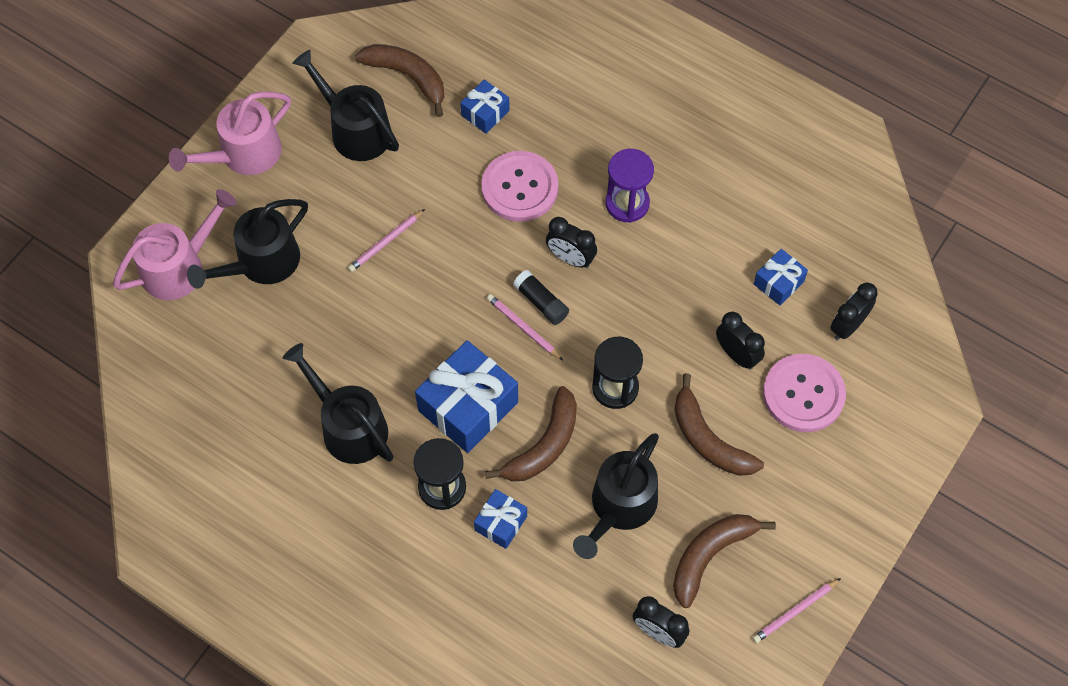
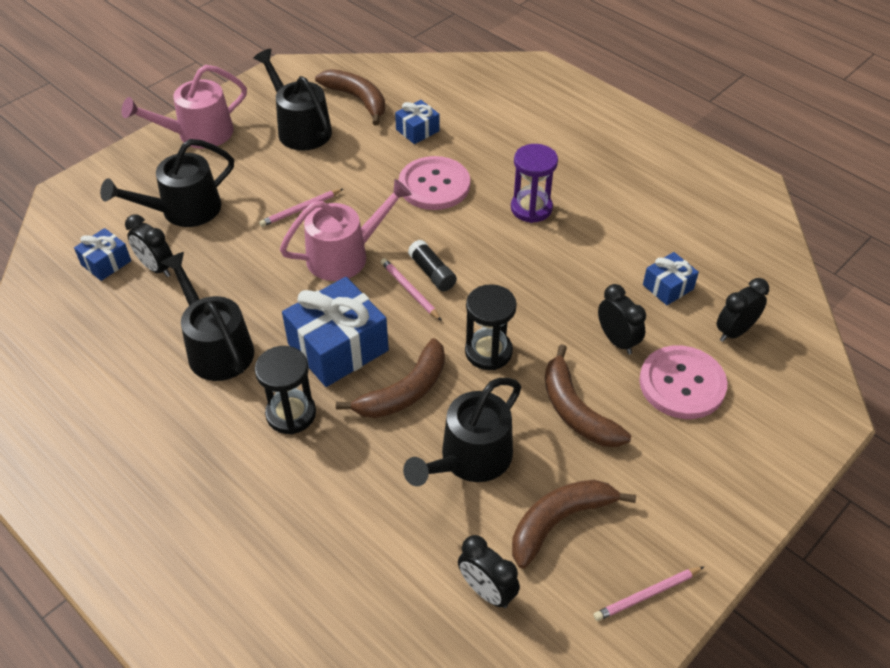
camera: 10 degrees right, 15 degrees down
(179, 267) = (109, 204): pink watering can -> pink watering can (344, 255)
(500, 523) = (341, 455): blue gift -> blue gift (106, 263)
(570, 258) = (468, 242): black clock -> black clock (156, 268)

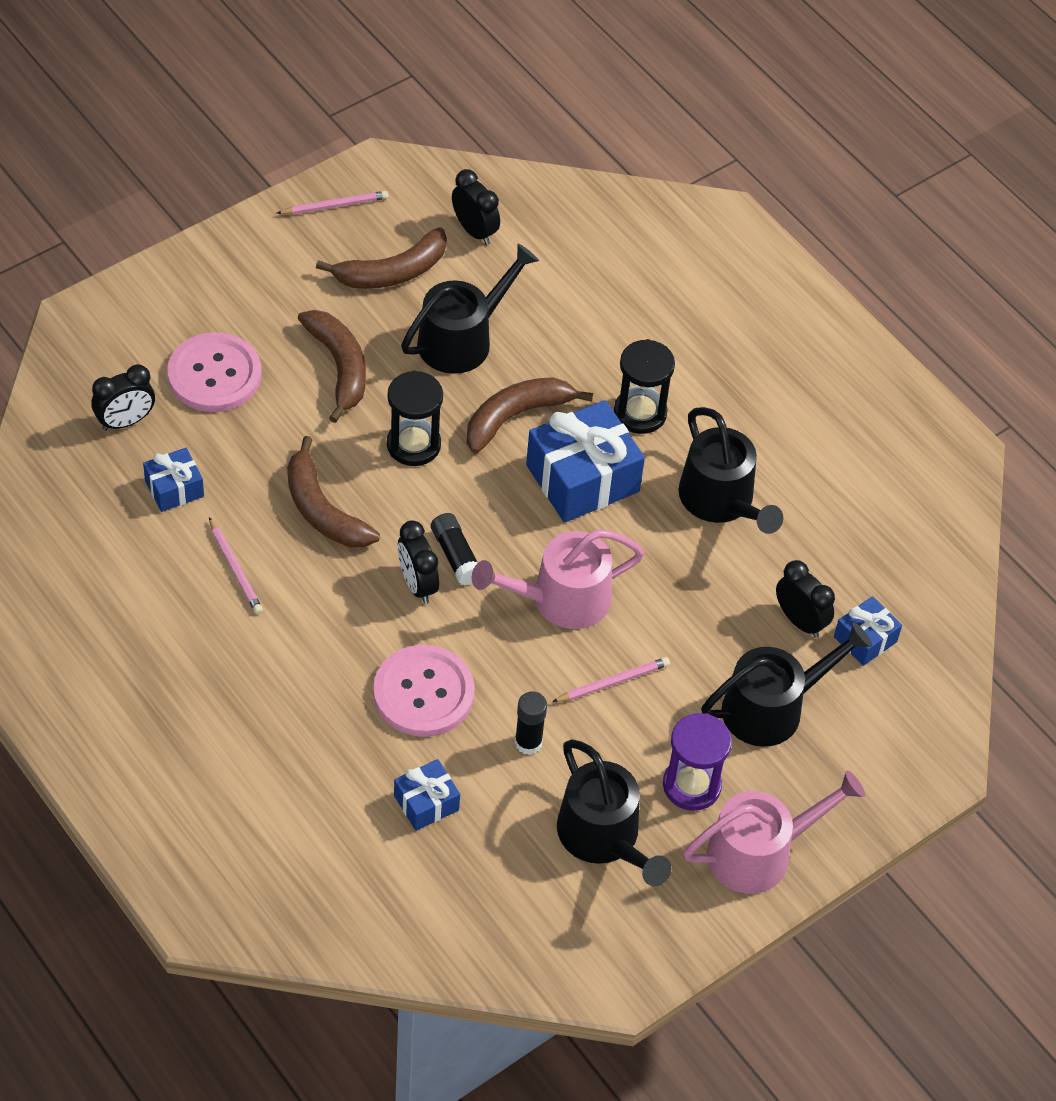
camera: 175 degrees left, 5 degrees up
(356, 168) = (528, 742): none -> black glue stick
(357, 99) = (509, 887): brown banana -> brown banana (323, 510)
(410, 290) = (487, 536): pink pencil -> pink pencil (235, 568)
(531, 208) = (301, 631): purple hourglass -> purple hourglass (691, 785)
(617, 341) = (264, 433): black clock -> black clock (417, 584)

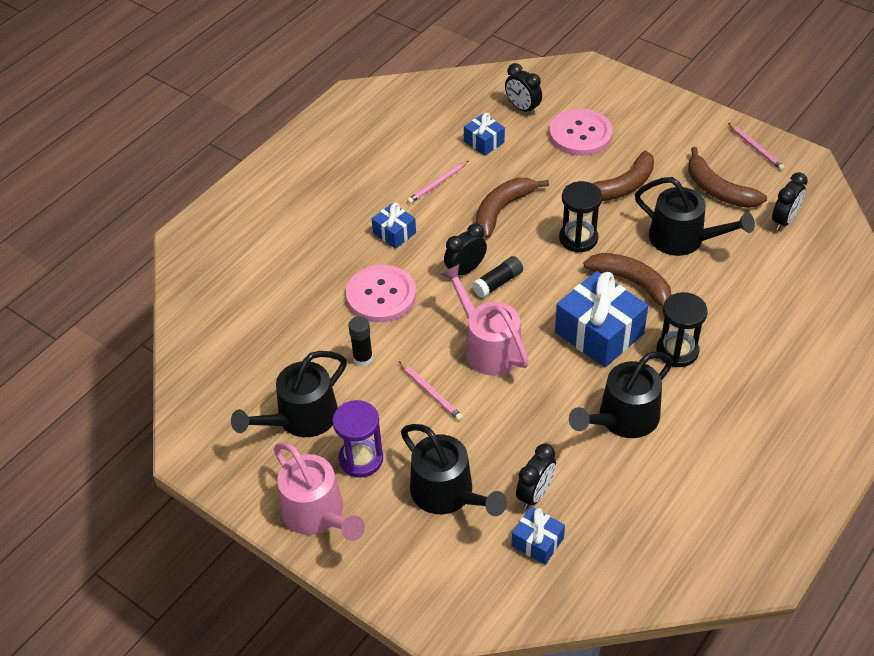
camera: 80 degrees right, 5 degrees down
(426, 803) = (297, 318): blue gift -> blue gift (394, 233)

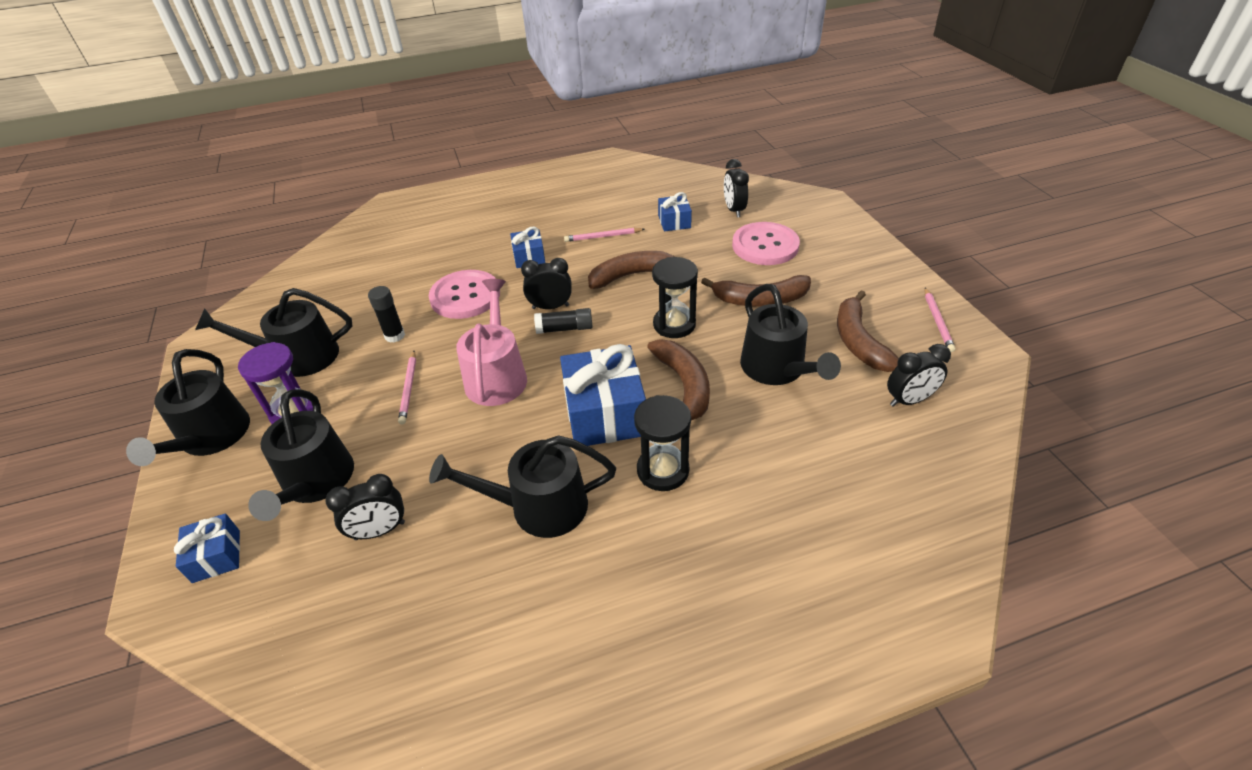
camera: 35 degrees right, 5 degrees down
(317, 513) = (211, 437): pink watering can -> black watering can
(537, 542) = (326, 580): blue gift -> blue gift (216, 556)

